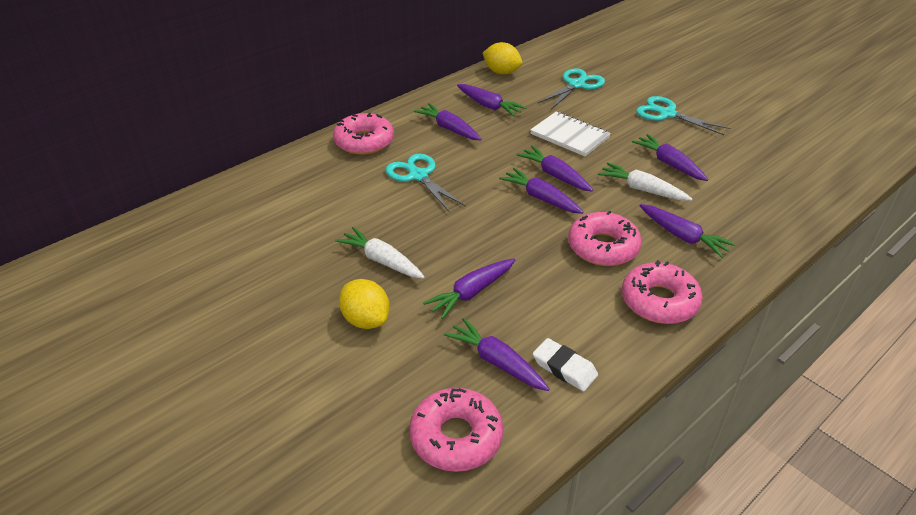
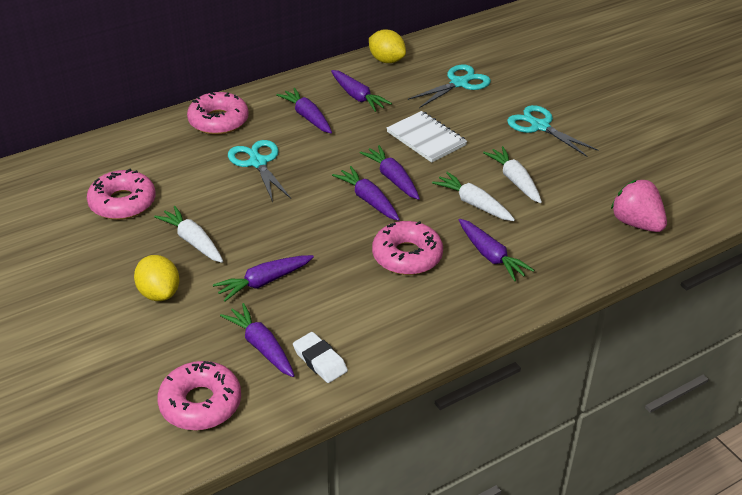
camera: 10 degrees right, 0 degrees up
(659, 301) = (436, 314): pink donut -> pink donut (122, 203)
(669, 164) = (514, 180): purple carrot -> white carrot
(798, 189) = (636, 223): none -> pink strawberry

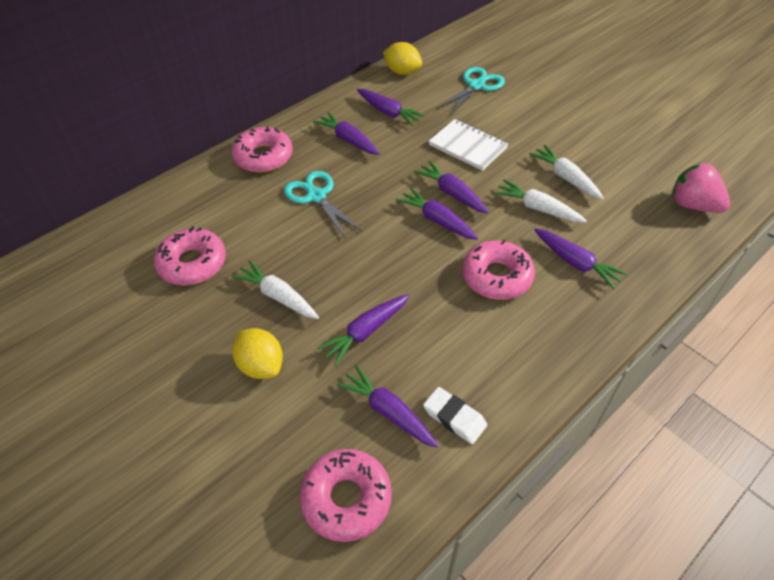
camera: 10 degrees left, 10 degrees up
(540, 126) = (565, 119): turquoise scissors -> none

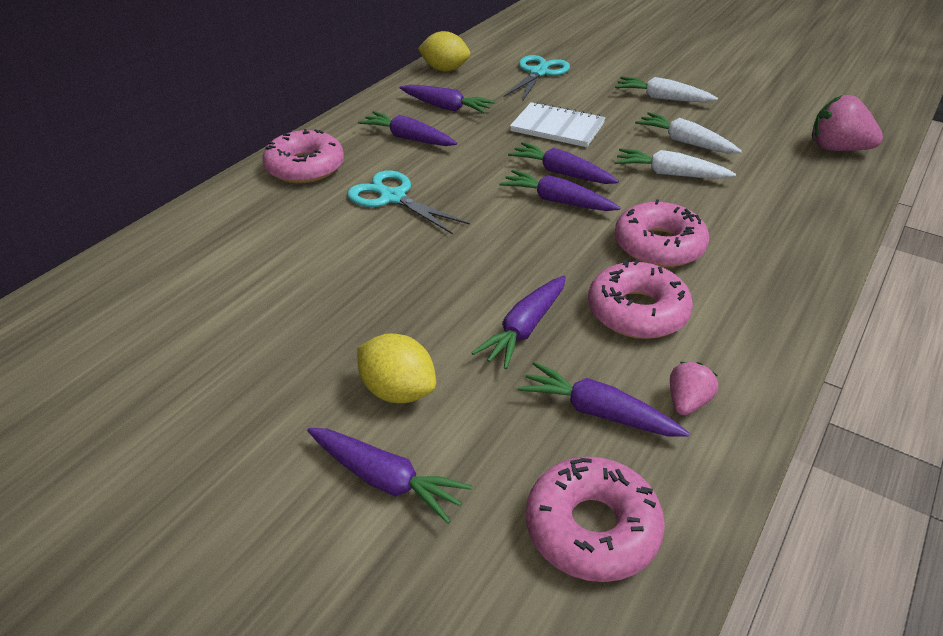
camera: 15 degrees left, 10 degrees down
(192, 263) = (251, 291): pink donut -> pink donut (637, 311)
(278, 296) = (388, 309): white carrot -> white carrot (662, 98)
(454, 417) = (687, 402): white eraser -> pink strawberry
(576, 263) = (743, 218): purple carrot -> purple carrot (385, 479)

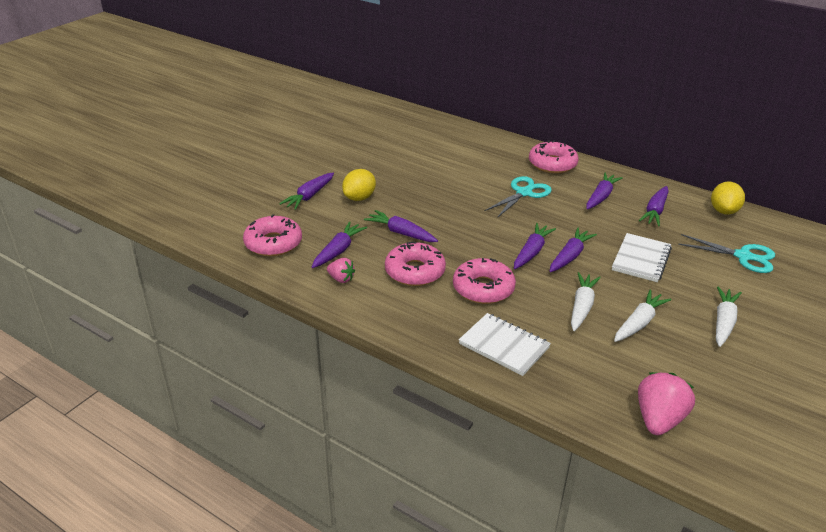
camera: 90 degrees right, 5 degrees down
(776, 234) = (504, 346): none -> white notebook

